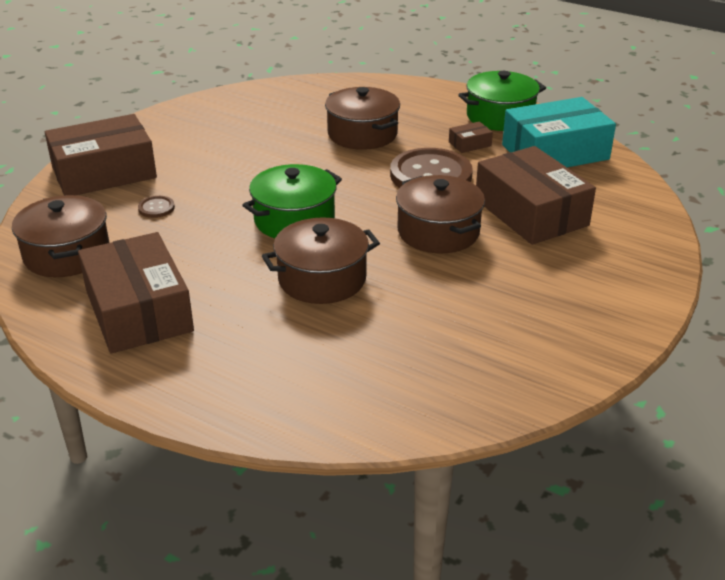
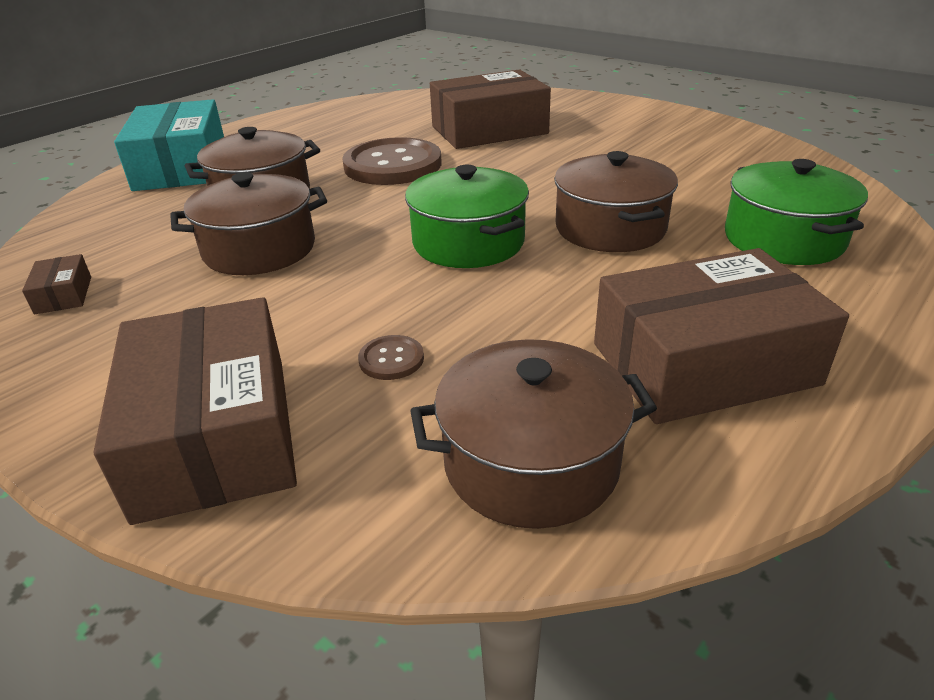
camera: 80 degrees left, 0 degrees up
(438, 232) = (517, 167): brown pot -> brown pot (259, 249)
(469, 144) = (333, 144): brown box -> brown box (63, 295)
(500, 116) = (281, 128): green pot -> green pot (783, 239)
(555, 152) = (377, 114): turquoise box -> turquoise box (181, 166)

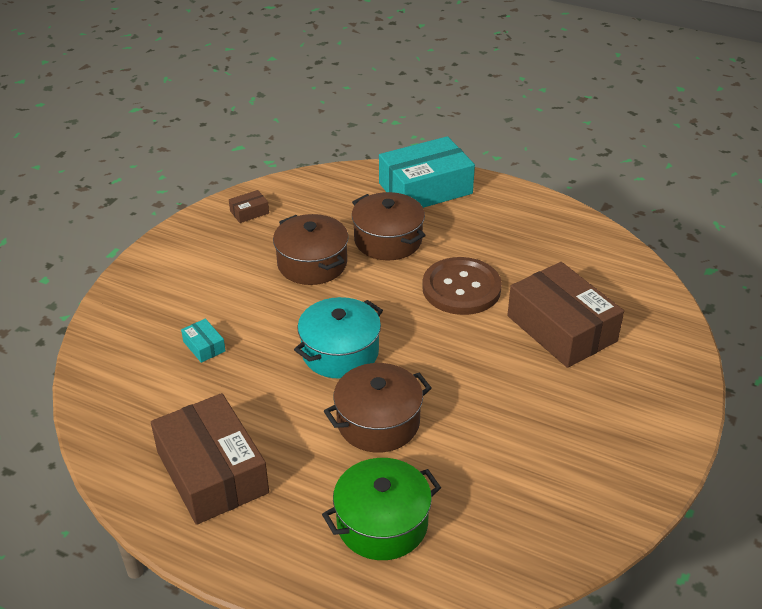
camera: 75 degrees right, 5 degrees up
(215, 434) = (143, 304): brown box -> none
(391, 359) = (204, 346): brown button -> turquoise box
(468, 242) = (340, 352): green pot -> turquoise pot
(531, 462) = (129, 409): brown pot -> none

